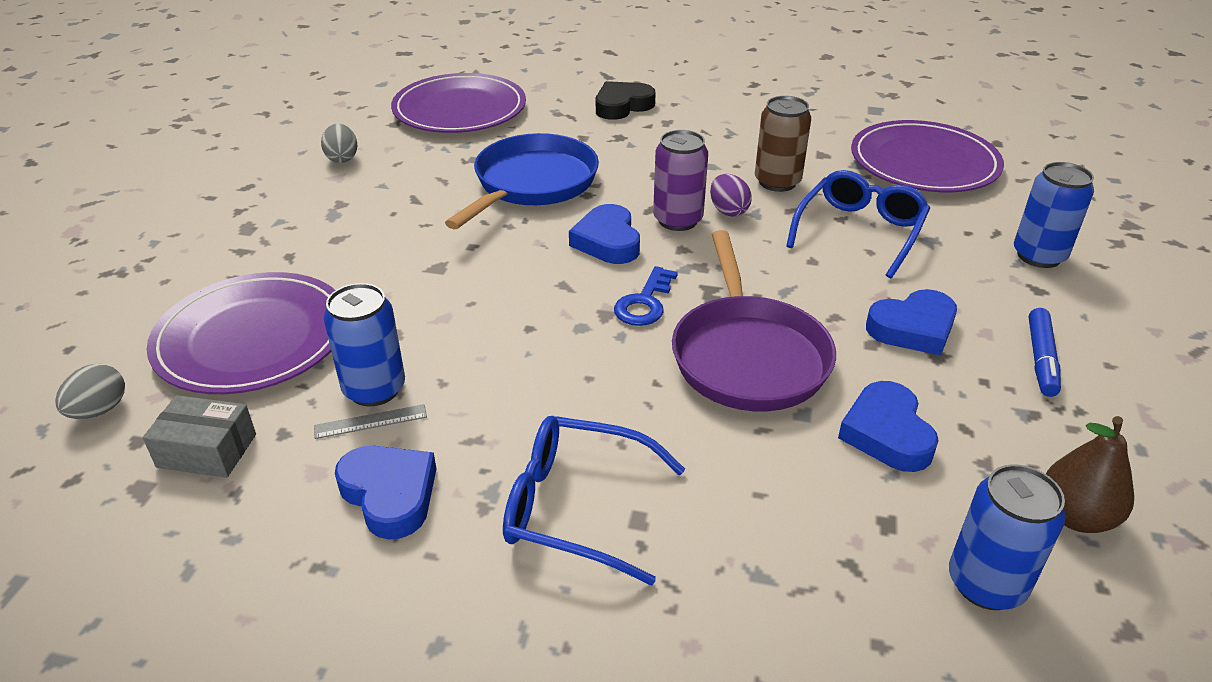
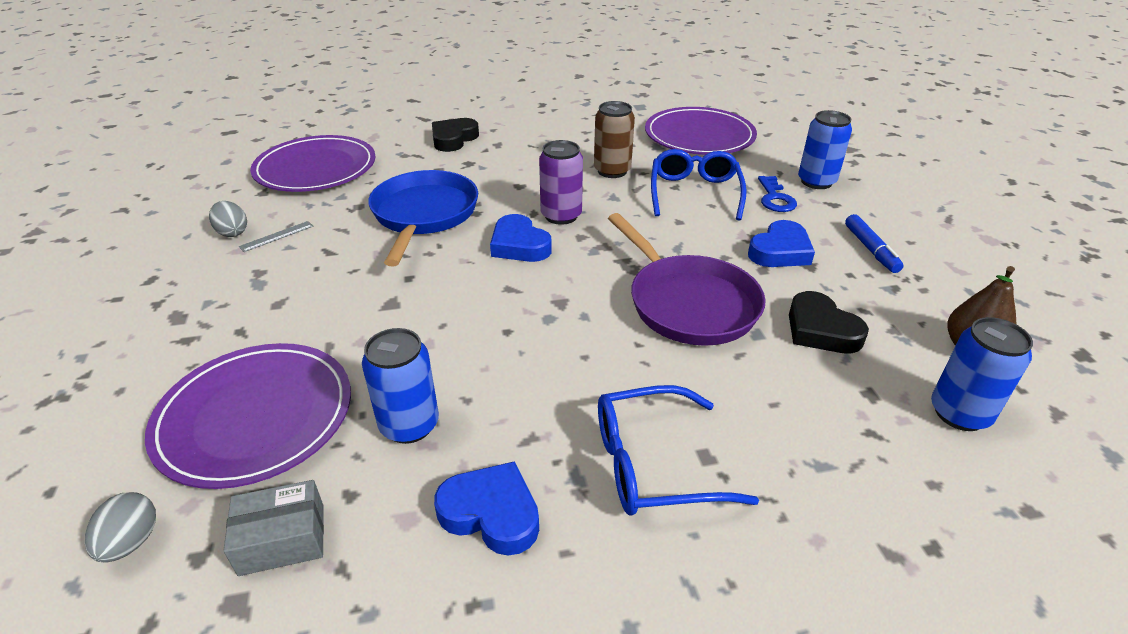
camera: 25 degrees left, 0 degrees up
(370, 421) = (426, 455): grey ruler -> grey ruler (277, 236)
(644, 303) = (583, 285): blue key -> blue key (775, 198)
(728, 211) = (593, 200): purple egg -> none
(886, 433) = (821, 330): blue heart -> black heart

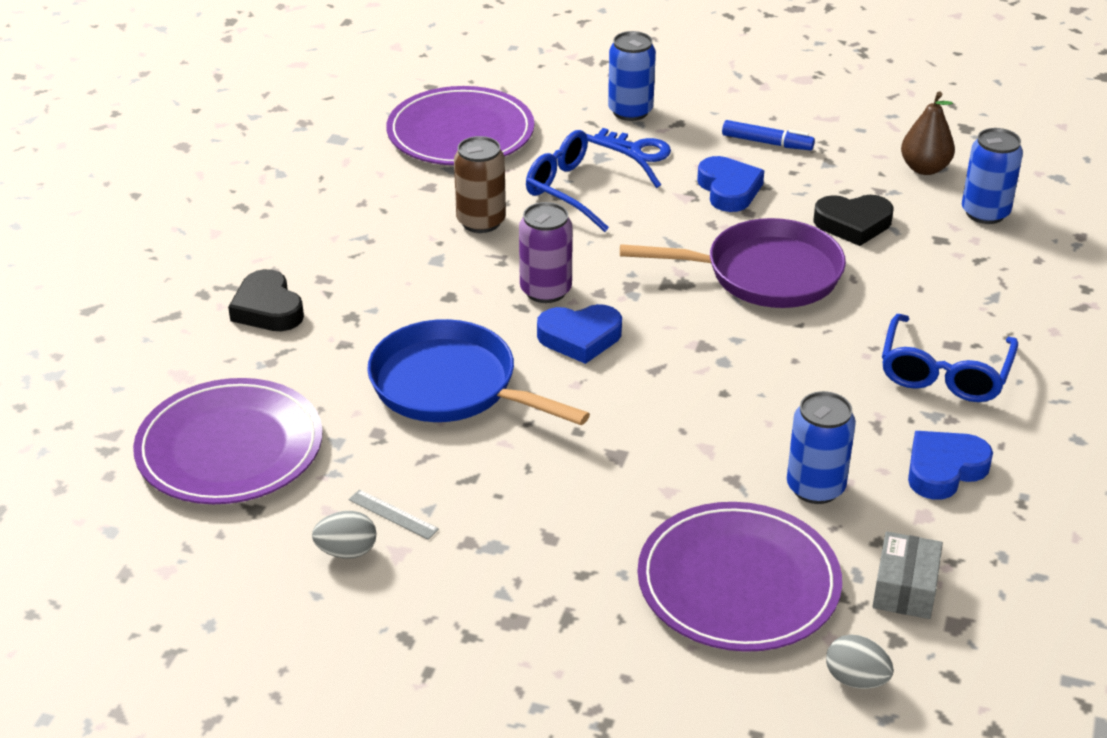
camera: 60 degrees left, 0 degrees up
(277, 236) = (393, 514): grey ruler -> grey ruler turned 45 degrees counterclockwise

